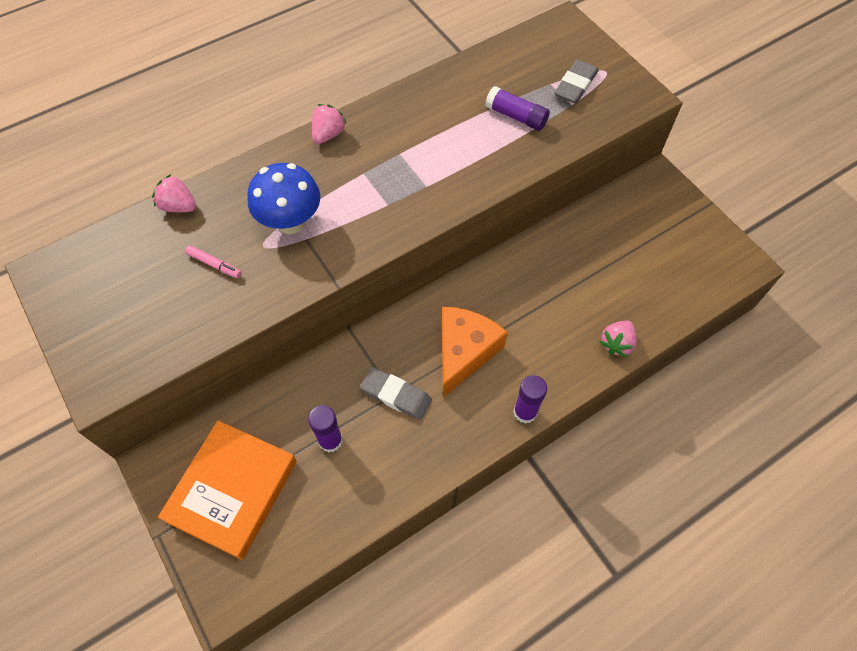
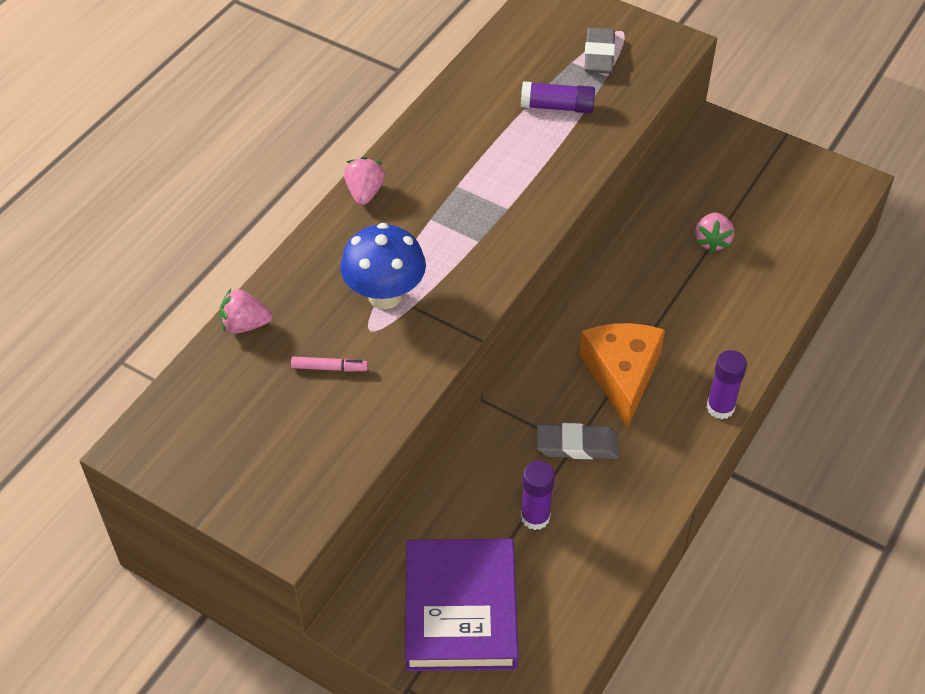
camera: 25 degrees left, 10 degrees down
(232, 491) = (461, 609): orange book -> purple book
(616, 343) = (772, 306): pink strawberry -> pink strawberry (712, 241)

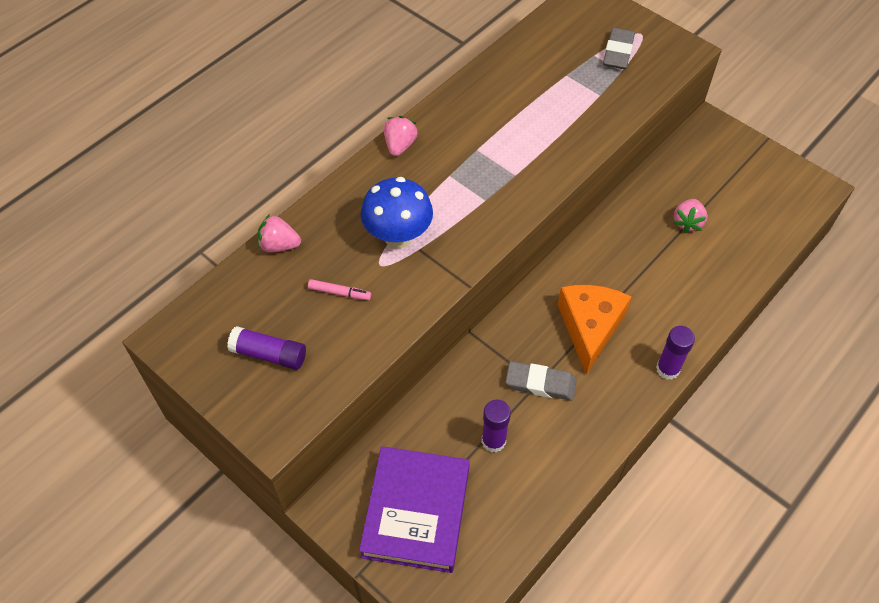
camera: 10 degrees right, 5 degrees up
(557, 107) = (574, 92): purple glue stick -> purple glue stick (269, 354)

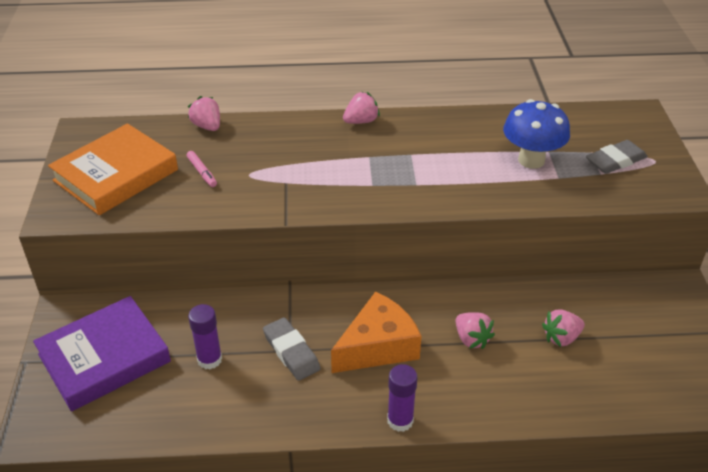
camera: 45 degrees right, 15 degrees down
(269, 354) = (116, 175): purple glue stick -> orange book
(398, 236) = (283, 167): blue mushroom -> blue mushroom (531, 160)
(638, 270) = (471, 339): none -> pink strawberry

